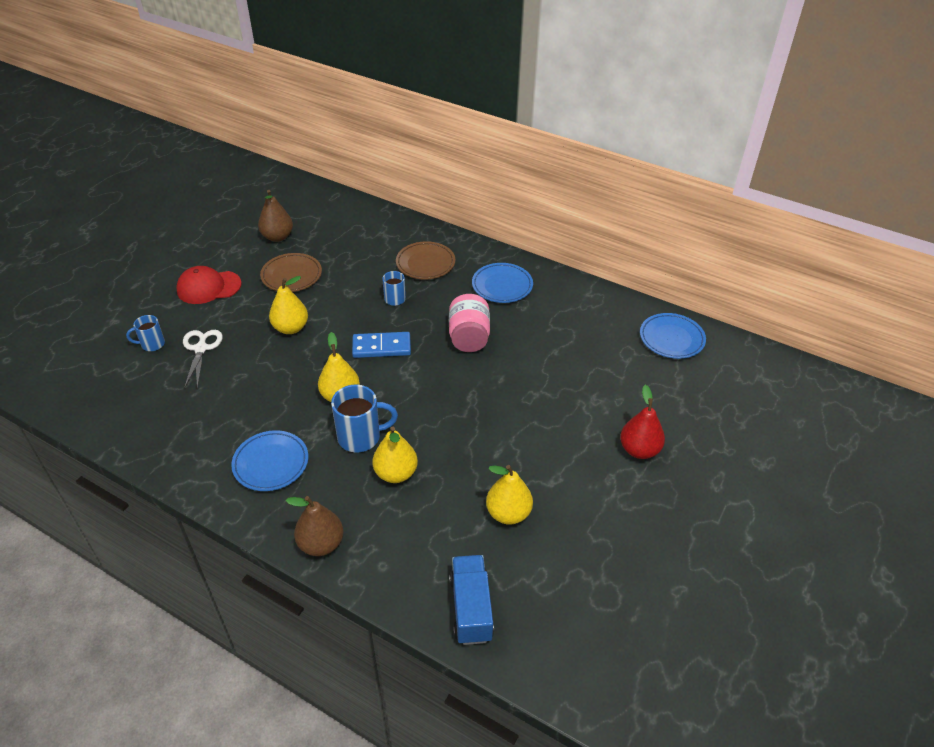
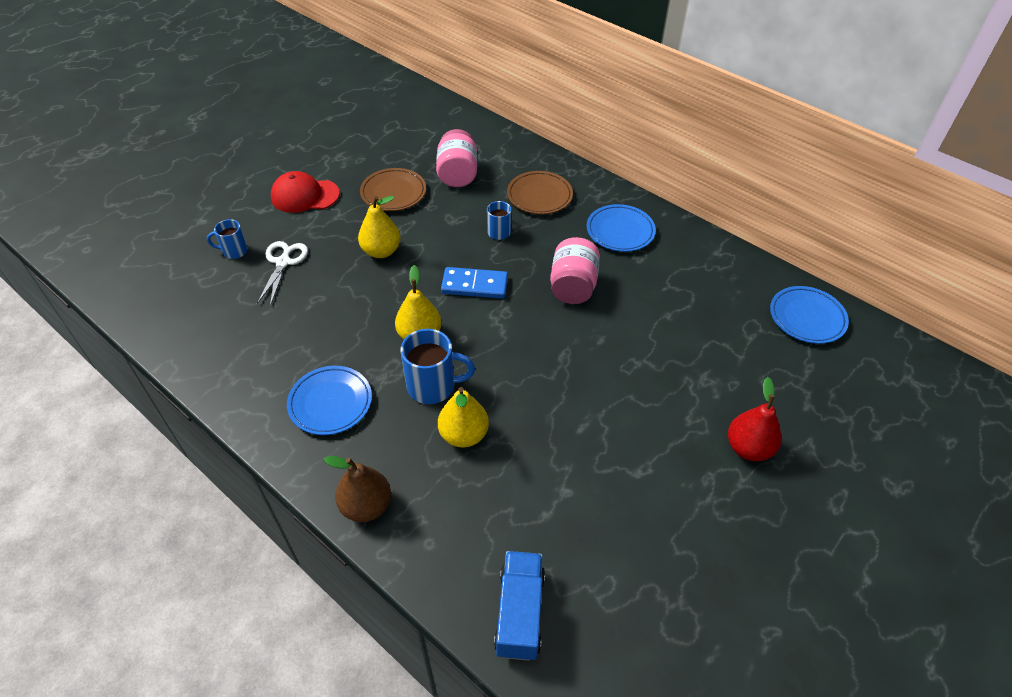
camera: 10 degrees right, 5 degrees up
(277, 237) = (387, 148): brown pear -> none
(347, 252) = (457, 174): none -> pink jar
(508, 513) = (582, 502): yellow pear -> none

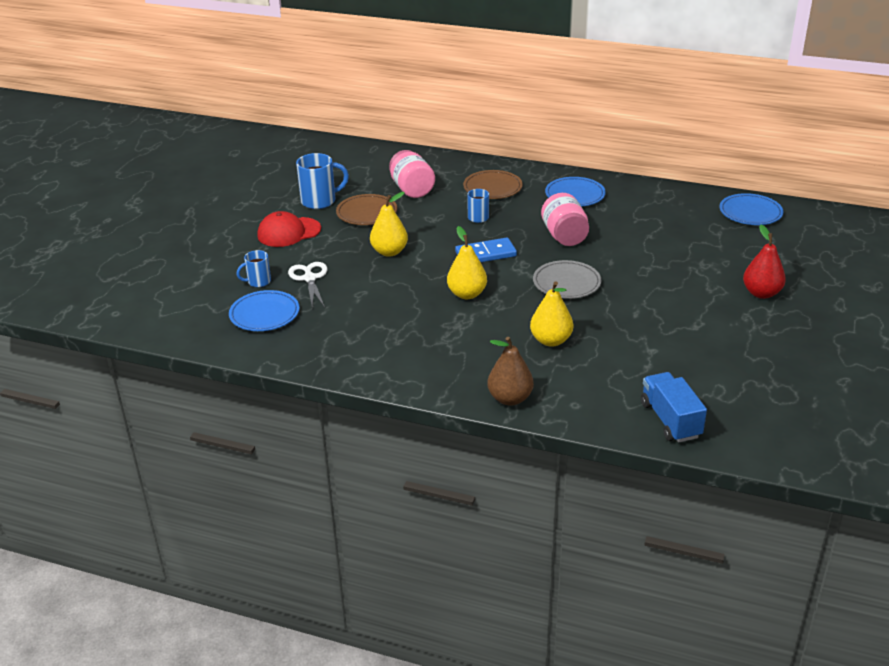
camera: 20 degrees left, 15 degrees down
(330, 403) = (429, 350): blue plate -> blue plate (264, 314)
(433, 386) = (503, 320): blue mug -> blue mug (320, 201)
(533, 355) = (566, 283): none -> grey plate

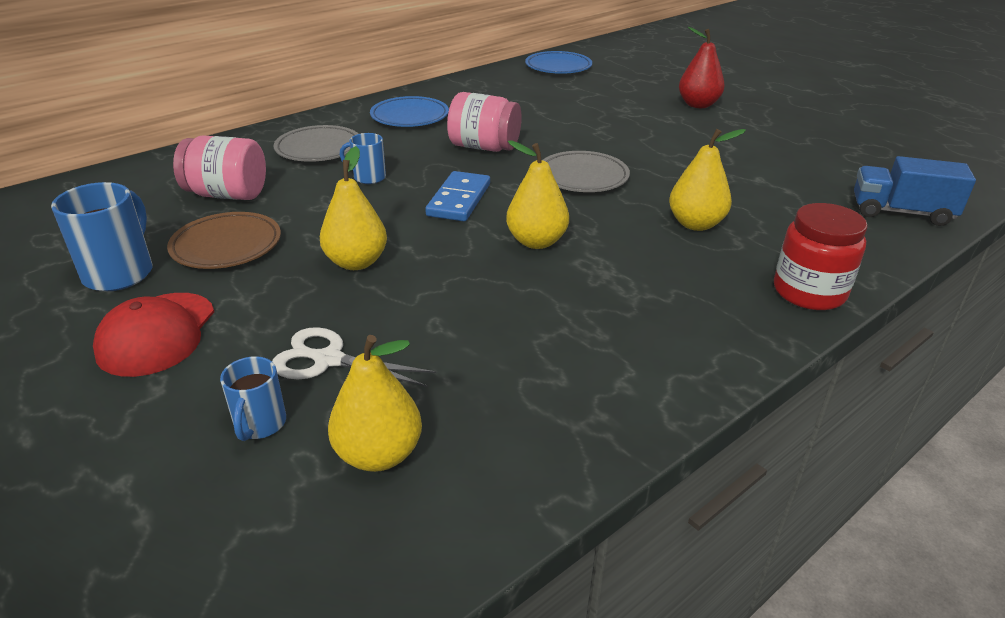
camera: 60 degrees left, 0 degrees up
(264, 314) = (378, 454): blue plate -> yellow pear
(492, 188) = (318, 149): brown plate -> grey plate
(510, 398) = (809, 292): brown pear -> red jar

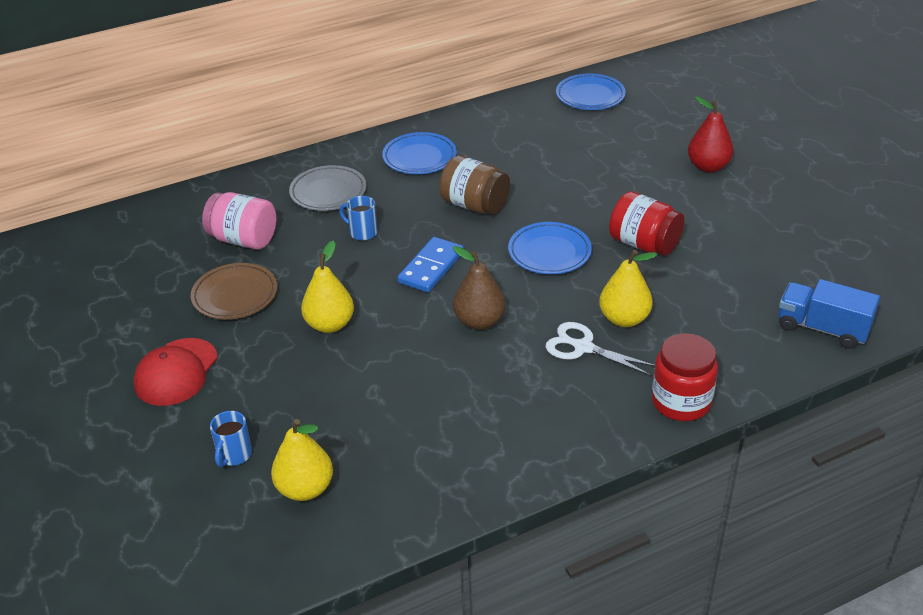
camera: 15 degrees right, 5 degrees up
(120, 272) = (155, 312): blue mug -> none
(328, 360) = (289, 411): white scissors -> white scissors (583, 347)
(484, 147) = (475, 205): pink jar -> brown jar
(536, 241) = (479, 321): yellow pear -> brown pear
(583, 177) = (549, 252): grey plate -> blue plate
(676, 163) = (644, 244): none -> red jar

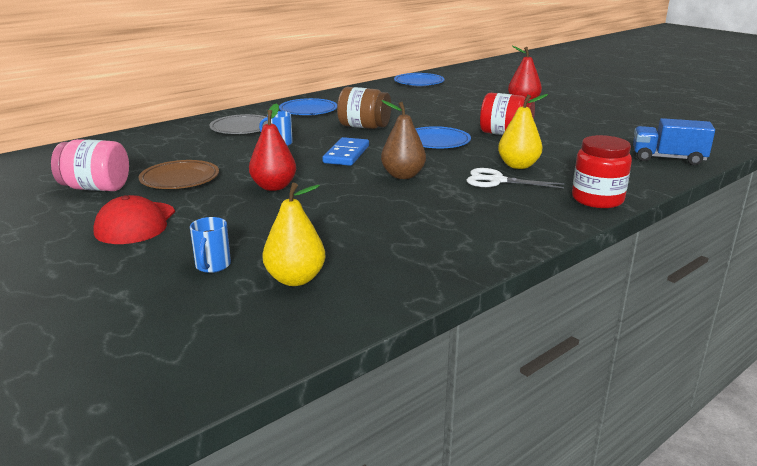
camera: 15 degrees left, 15 degrees down
(243, 240) = (177, 153): pink jar -> pink jar (96, 188)
(330, 324) = (274, 187): yellow pear -> red pear

